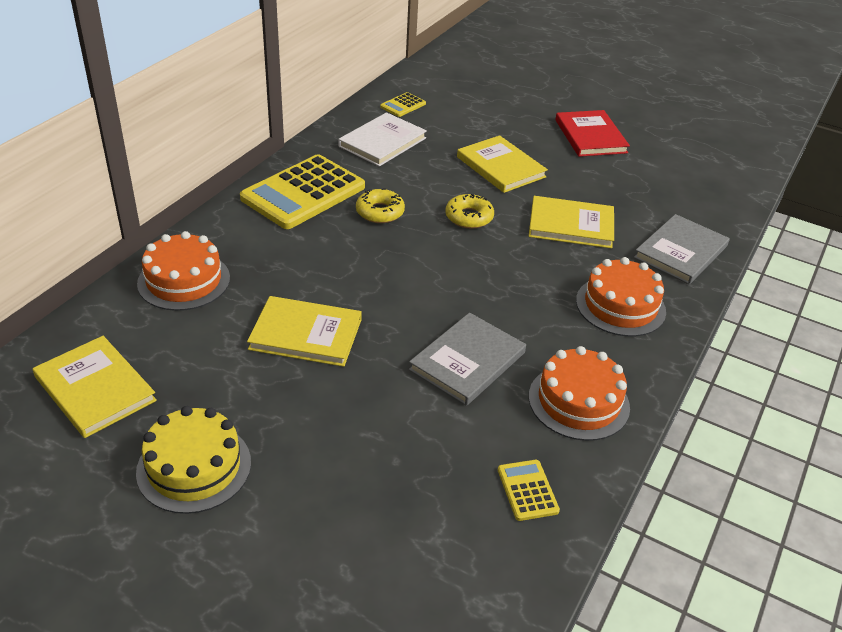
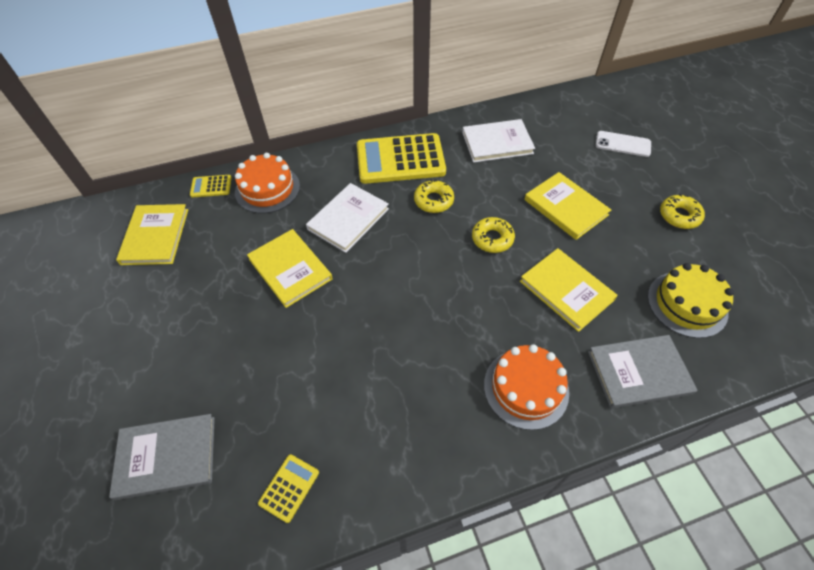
camera: 45 degrees right, 15 degrees up
(194, 467) = (144, 321): yellow cake -> yellow cake (687, 304)
(313, 264) = (348, 219): none -> white book
(403, 105) = (546, 117): yellow calculator -> yellow calculator (211, 186)
(467, 361) = (362, 357): grey book -> grey book (167, 457)
(491, 102) = (623, 144): none -> white phone
(501, 167) = (566, 207): yellow book -> yellow book turned 45 degrees counterclockwise
(578, 401) = (400, 446): orange cake -> none
(590, 136) = (679, 216): red book -> yellow donut

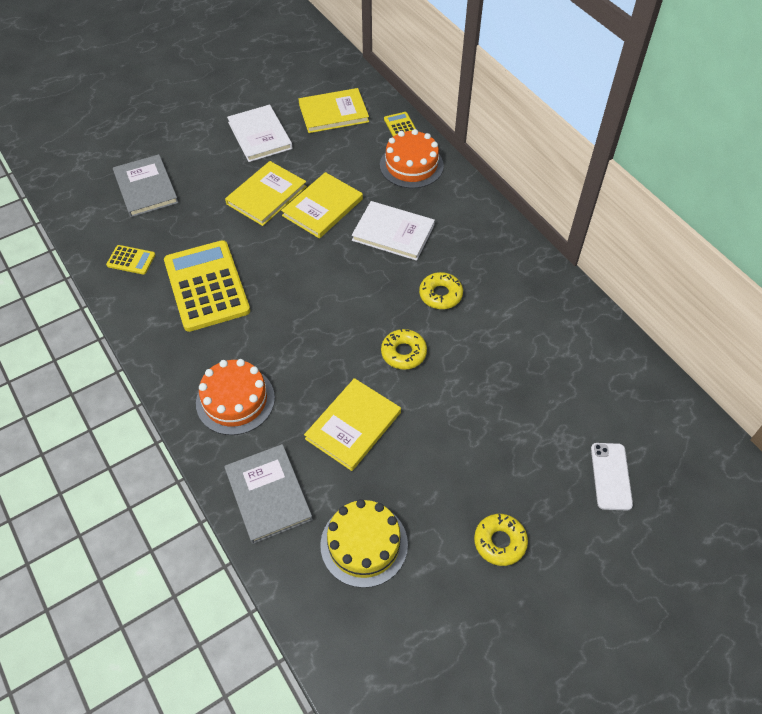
camera: 75 degrees right, 0 degrees up
(400, 159) = (491, 255): yellow calculator -> yellow calculator (206, 286)
(497, 143) = (554, 339): white book -> white book (260, 135)
(566, 207) = (472, 417): yellow book -> yellow book (266, 195)

